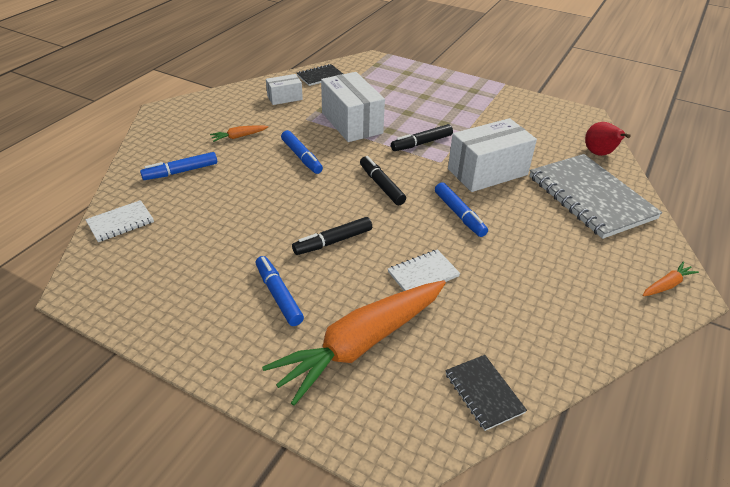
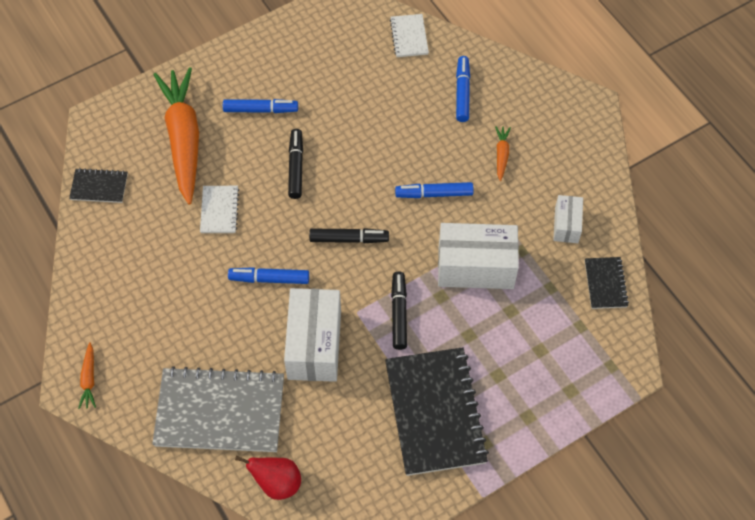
camera: 120 degrees right, 20 degrees up
(475, 110) = (435, 412): none -> black notebook

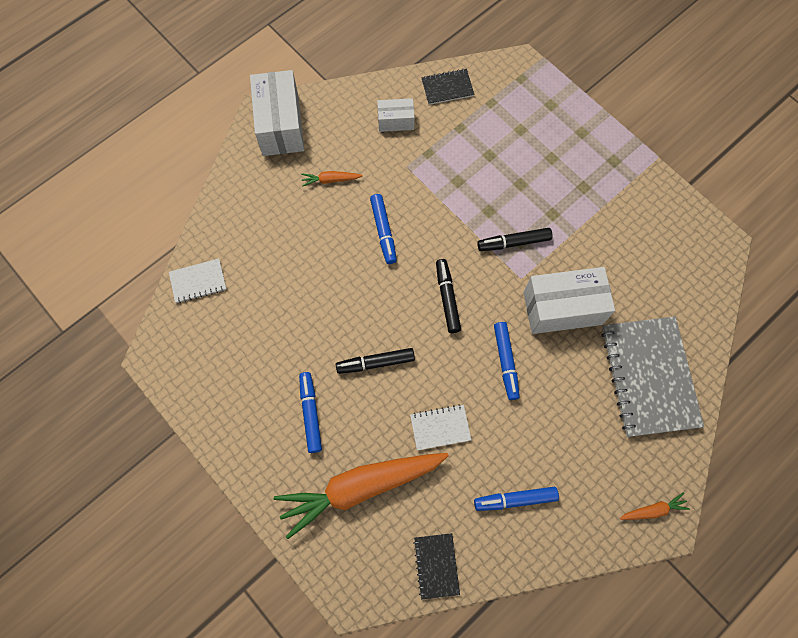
camera: 100 degrees left, 10 degrees up
(277, 483) = (698, 314): red pear -> none
(435, 412) = (598, 200): black notebook -> none
(462, 92) = (263, 222): blue marker -> blue marker (515, 499)
(475, 267) = (453, 187): white box -> white box (281, 125)

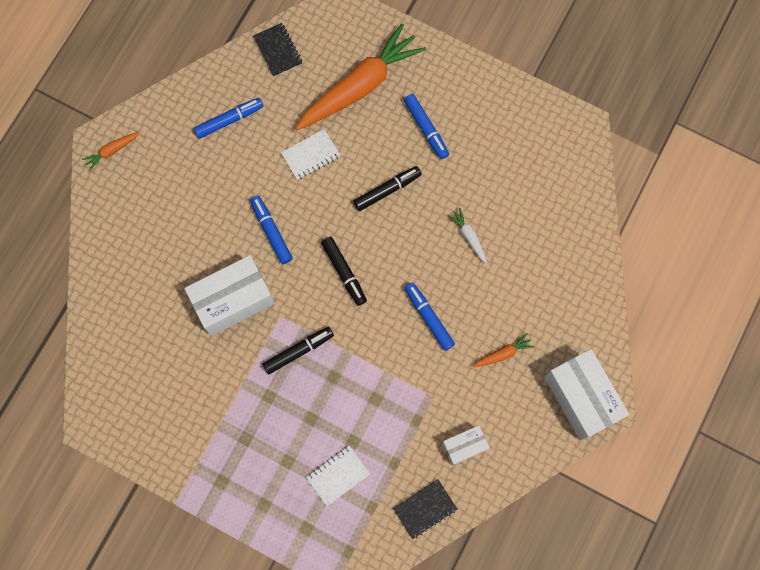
camera: 160 degrees right, 5 degrees up
(198, 281) = (579, 207): white notebook -> white notebook (338, 475)
(315, 290) = (469, 237): none -> white carrot
(649, 377) = (138, 263): grey notebook -> none

